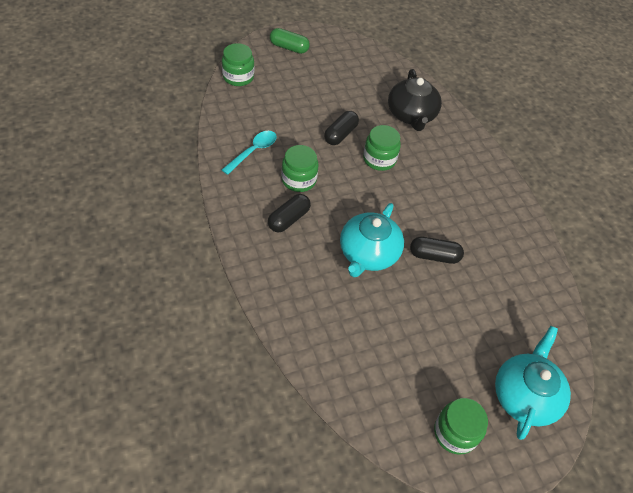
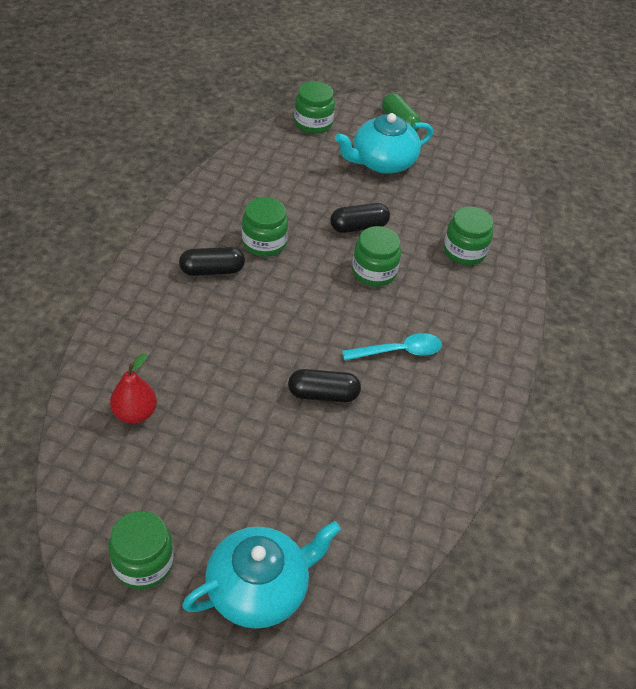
camera: 40 degrees right, 5 degrees down
(253, 151) = (249, 194): turquoise spoon -> turquoise spoon (398, 351)
(349, 346) = (135, 413): none -> red pear
(368, 254) = (254, 348): turquoise teapot -> turquoise teapot (382, 162)
(411, 115) = (464, 251): black teapot -> green jar
(434, 256) = (323, 394): black capsule -> black capsule turned 45 degrees counterclockwise

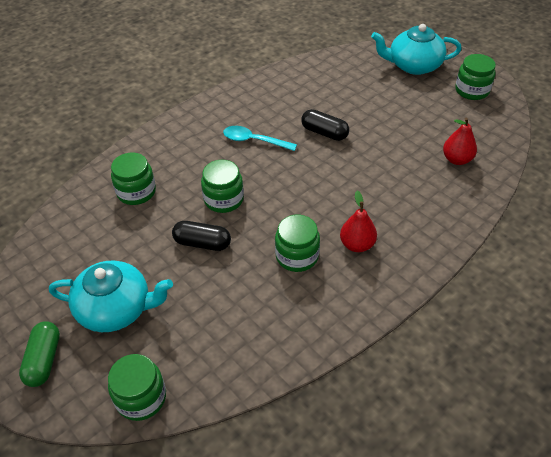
camera: 145 degrees left, 0 degrees up
(212, 270) = (357, 245): black capsule -> red pear

